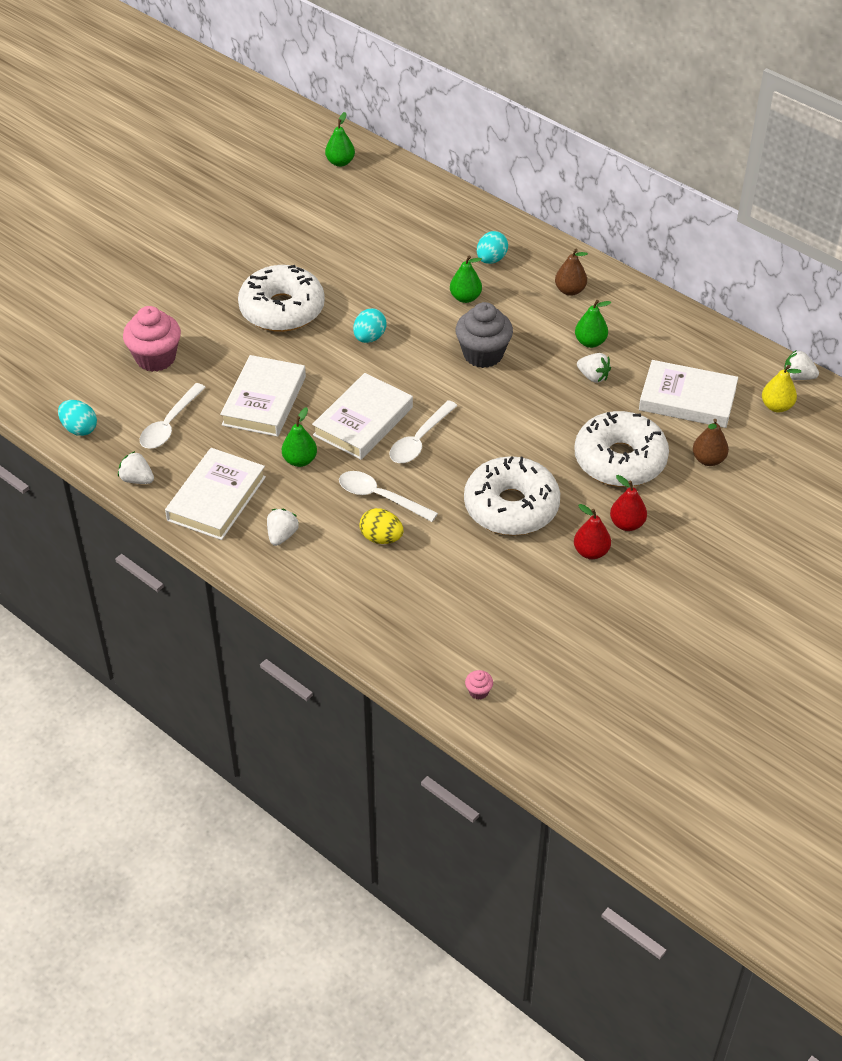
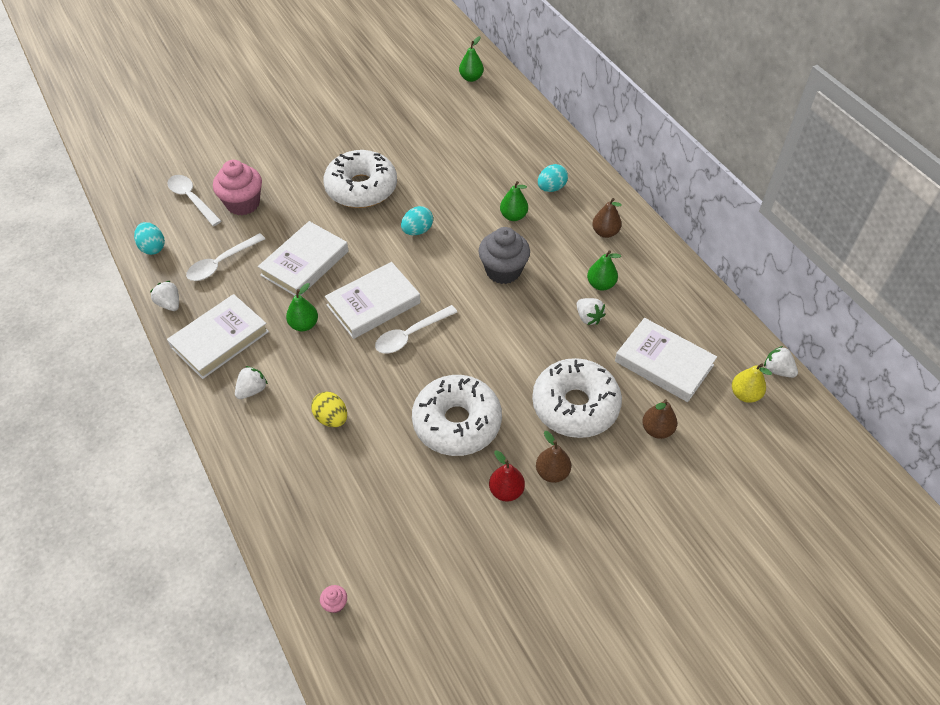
camera: 20 degrees right, 5 degrees up
(380, 497) = (350, 378): white spoon -> white spoon (191, 199)
(627, 524) = (552, 472): red pear -> brown pear

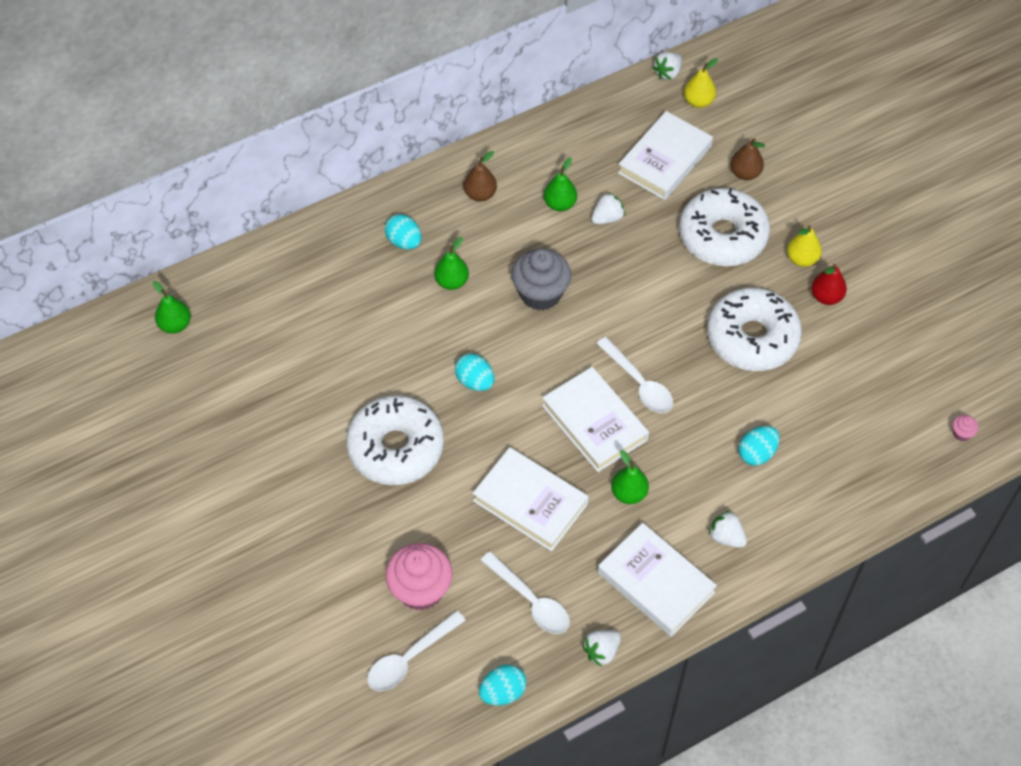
camera: 90 degrees left, 5 degrees up
(331, 418) = (757, 453): yellow egg -> turquoise egg
(552, 472) = (801, 259): brown pear -> yellow pear

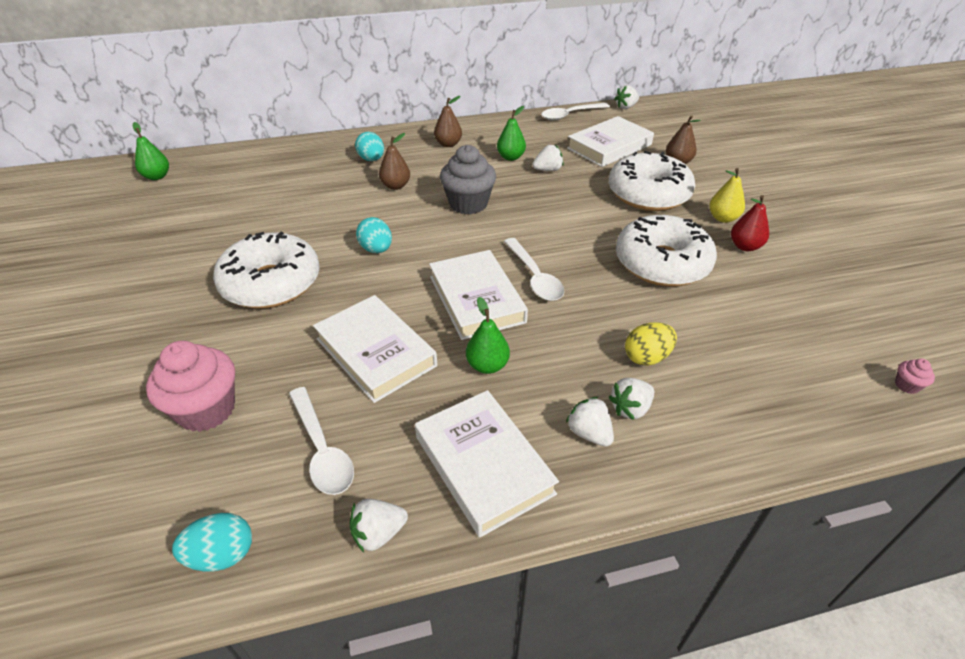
camera: 15 degrees right, 15 degrees down
(409, 658) = (139, 481): white spoon -> white spoon (570, 115)
(452, 282) = (396, 186): green pear -> brown pear
(698, 101) = (647, 122): yellow pear -> none
(752, 507) = (630, 408): none -> white strawberry
(757, 453) = (647, 357): turquoise egg -> yellow egg

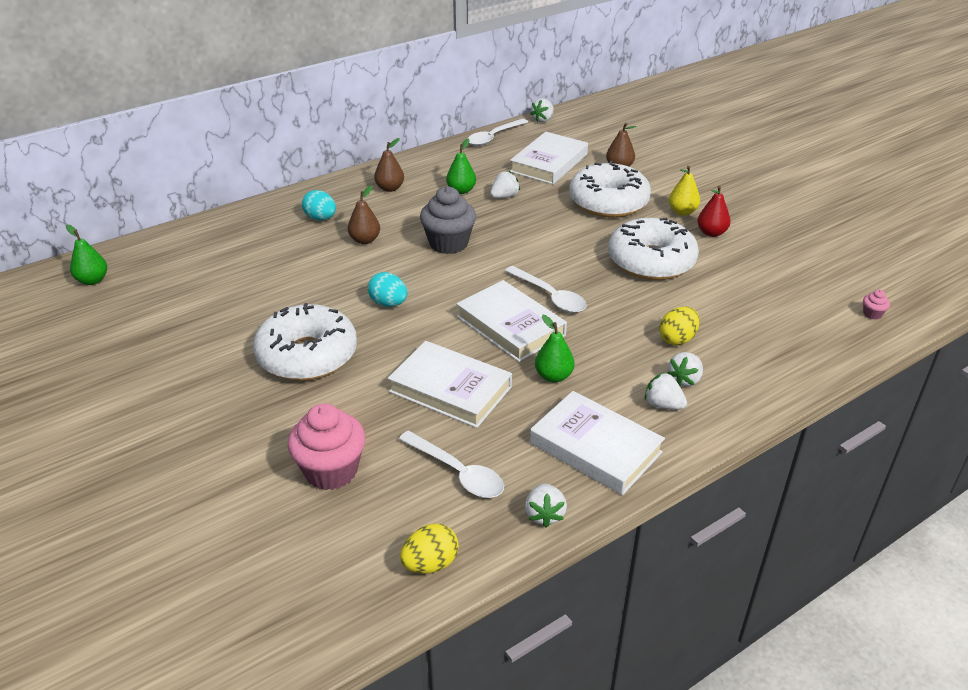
camera: 20 degrees left, 5 degrees down
(222, 555) = (430, 564): turquoise egg -> yellow egg
(378, 533) = (544, 514): white strawberry -> white strawberry turned 45 degrees counterclockwise

